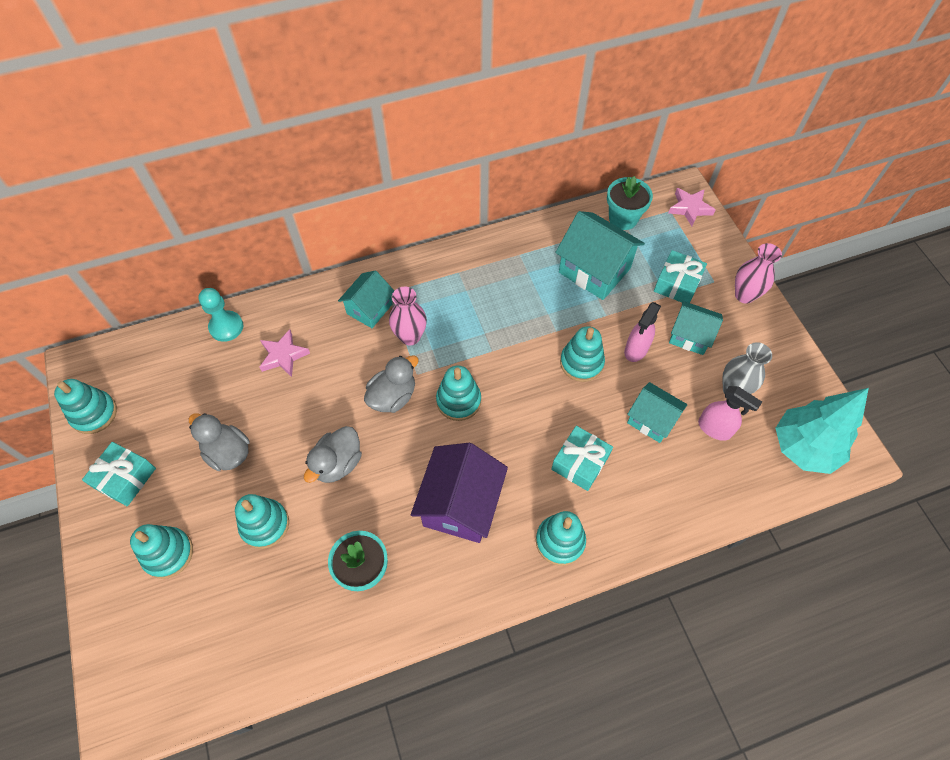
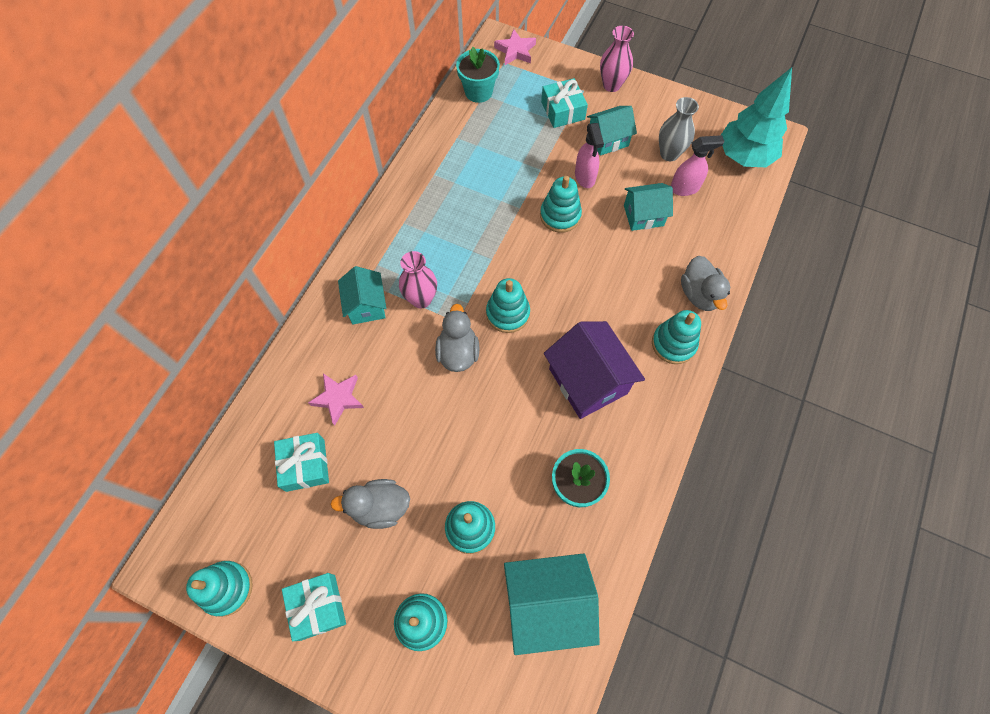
camera: 45 degrees left, 5 degrees up
(226, 327) = (262, 419): turquoise pawn -> none
(337, 463) = (473, 435): grey duck -> grey duck (699, 294)
(580, 462) = (631, 282): turquoise gift -> turquoise gift (305, 465)
(594, 270) = (499, 144): turquoise house -> turquoise house (547, 604)

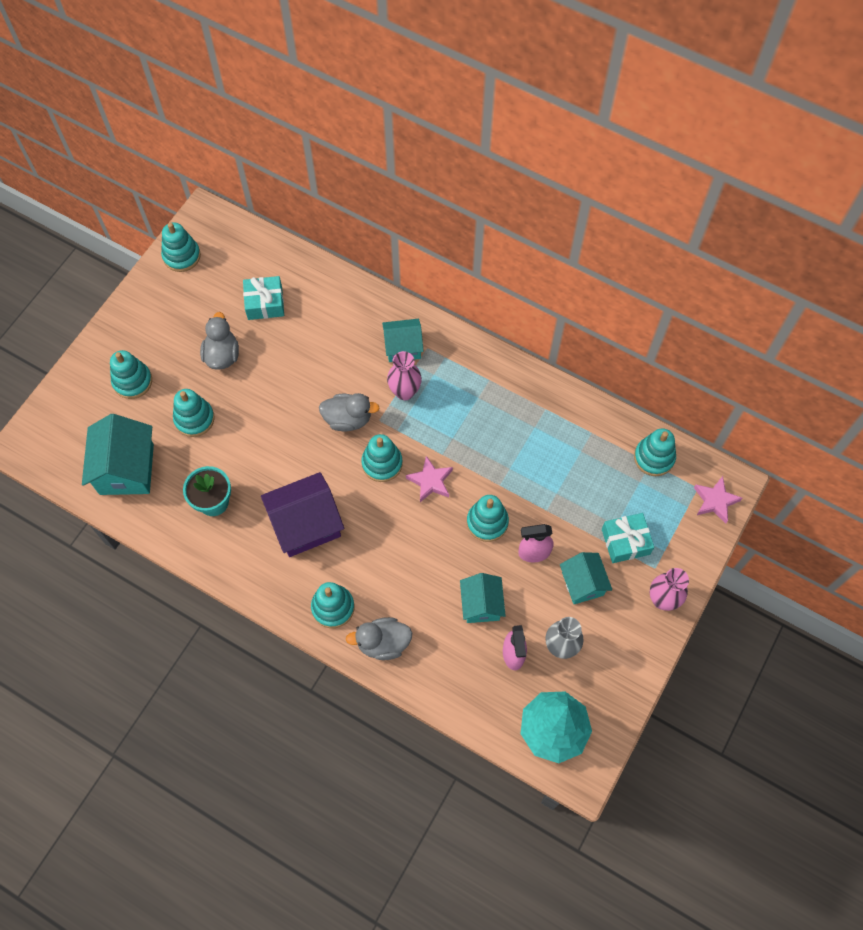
camera: 95 degrees right, 0 degrees up
(317, 607) = (157, 313): turquoise gift -> none
(338, 398) = (318, 326): pink star -> pink star (430, 481)
(478, 92) = (654, 458): turquoise flower pot -> turquoise stacking toy

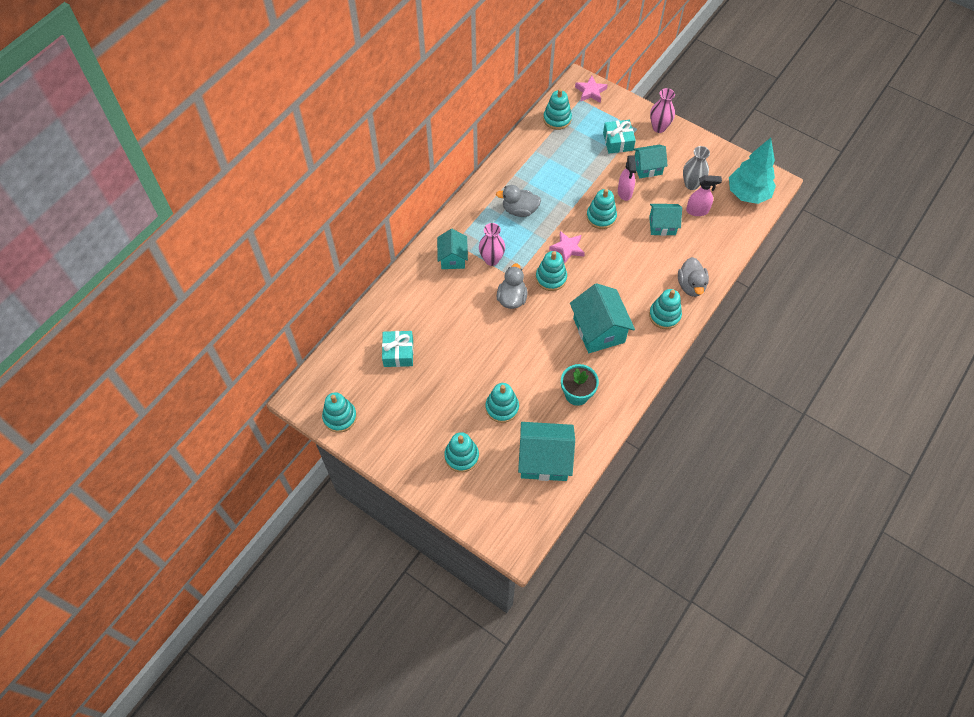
camera: 85 degrees left, 5 degrees down
(222, 355) = (444, 386): grey duck -> grey duck (519, 210)
(306, 524) = (599, 330): purple house -> turquoise house

